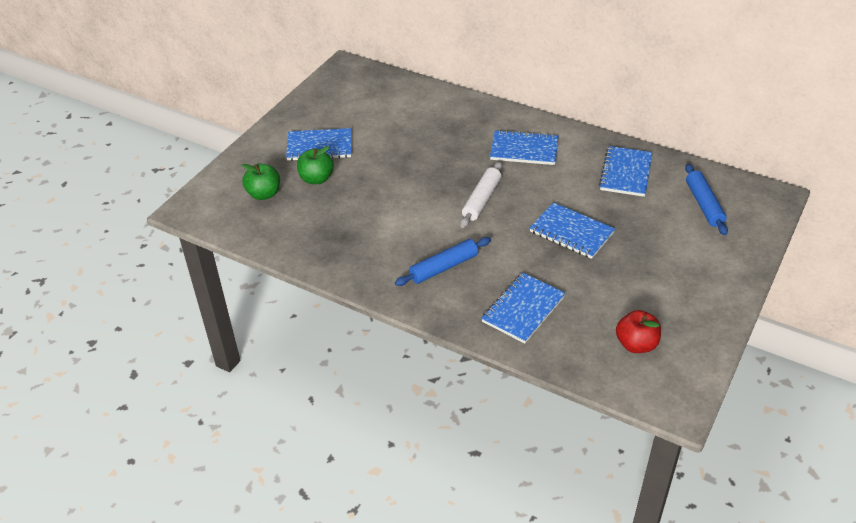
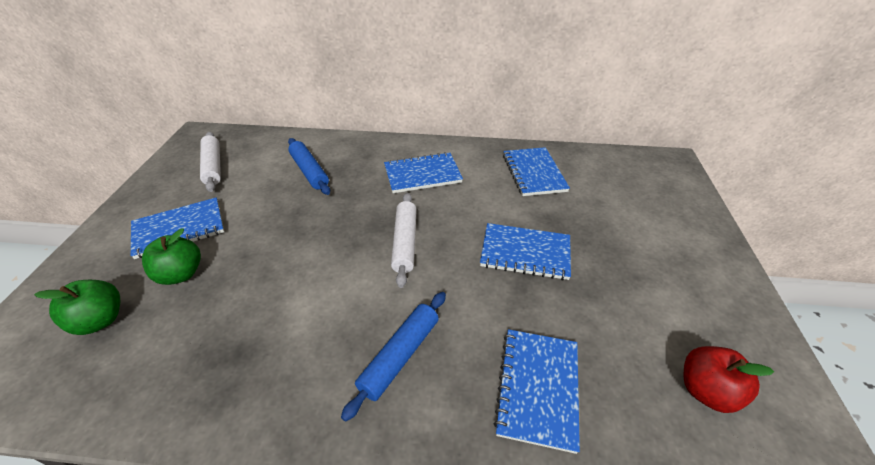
camera: 25 degrees left, 0 degrees up
(353, 100) = (213, 166): none -> white rolling pin
(704, 204) = (625, 185): blue rolling pin -> blue rolling pin (309, 171)

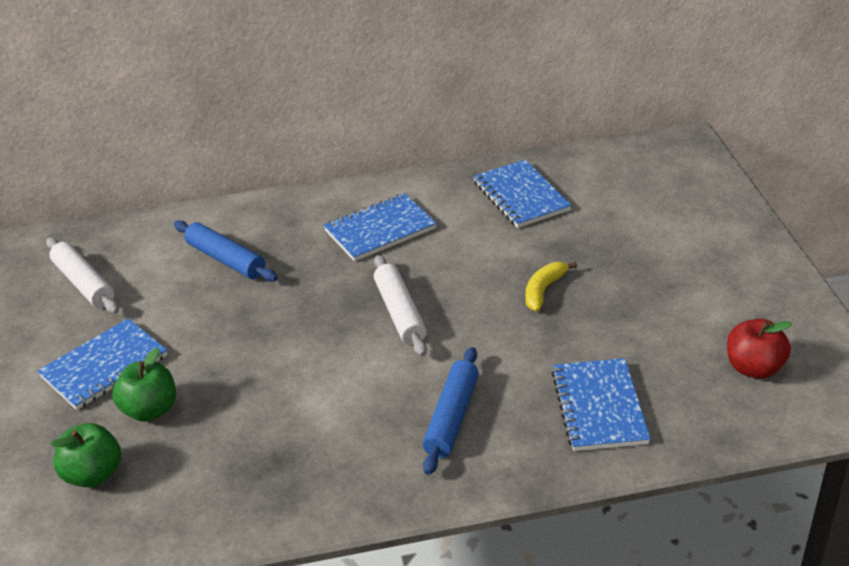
camera: 15 degrees left, 5 degrees down
(525, 253) = (543, 290): blue notebook -> yellow banana

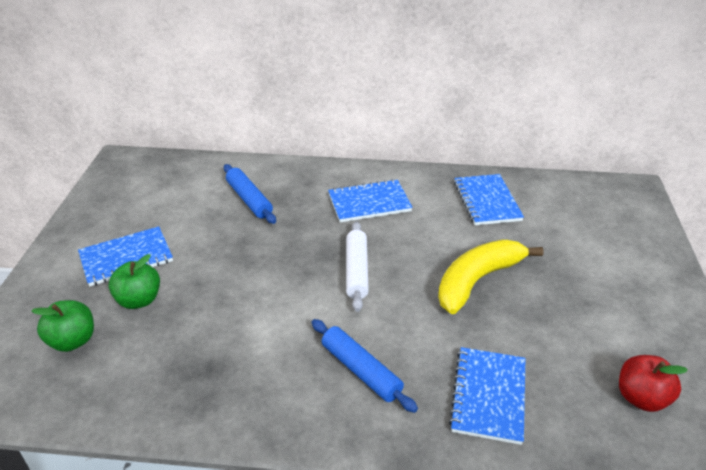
camera: 15 degrees right, 0 degrees up
(84, 283) = (146, 194): white rolling pin -> none
(452, 417) = (361, 370): blue rolling pin -> blue rolling pin turned 75 degrees counterclockwise
(543, 290) = (477, 280): yellow banana -> yellow banana, size x1.96

